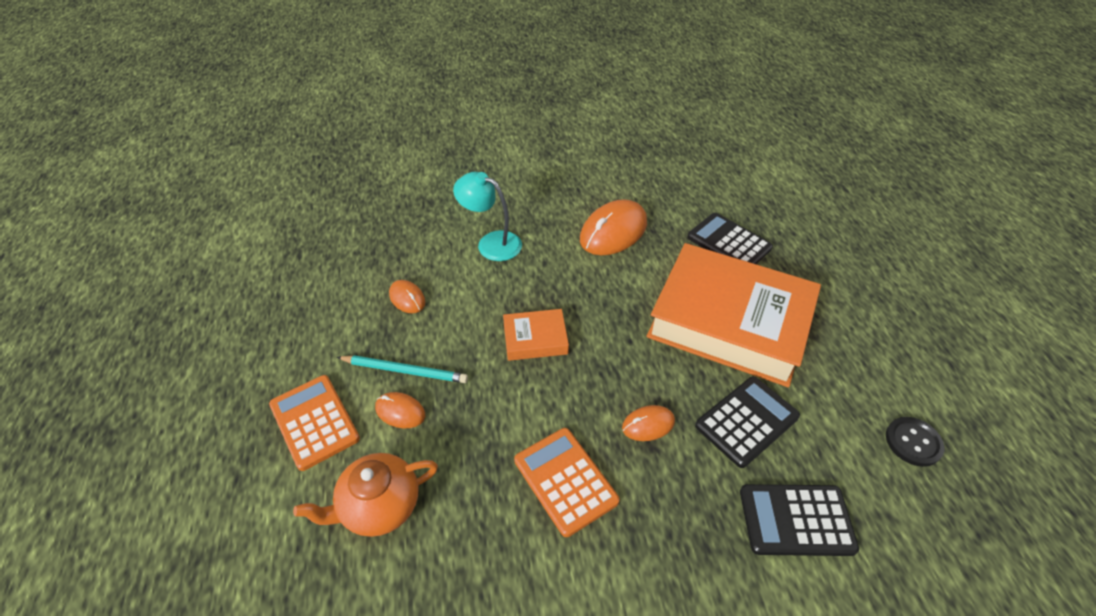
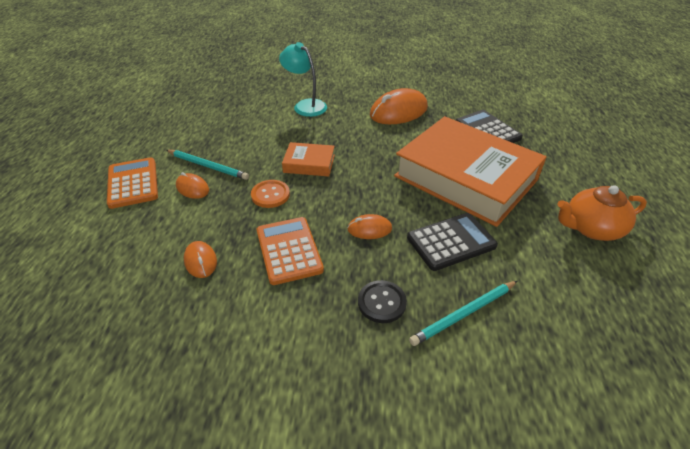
camera: 15 degrees right, 5 degrees down
(379, 506) = (149, 238): orange teapot -> orange teapot (591, 228)
(407, 298) = (231, 127): orange mouse -> orange mouse (200, 261)
(507, 400) = (270, 195): none -> orange button
(796, 520) = (464, 314): black calculator -> turquoise pencil
(913, 442) = (594, 283): black button -> black button (382, 302)

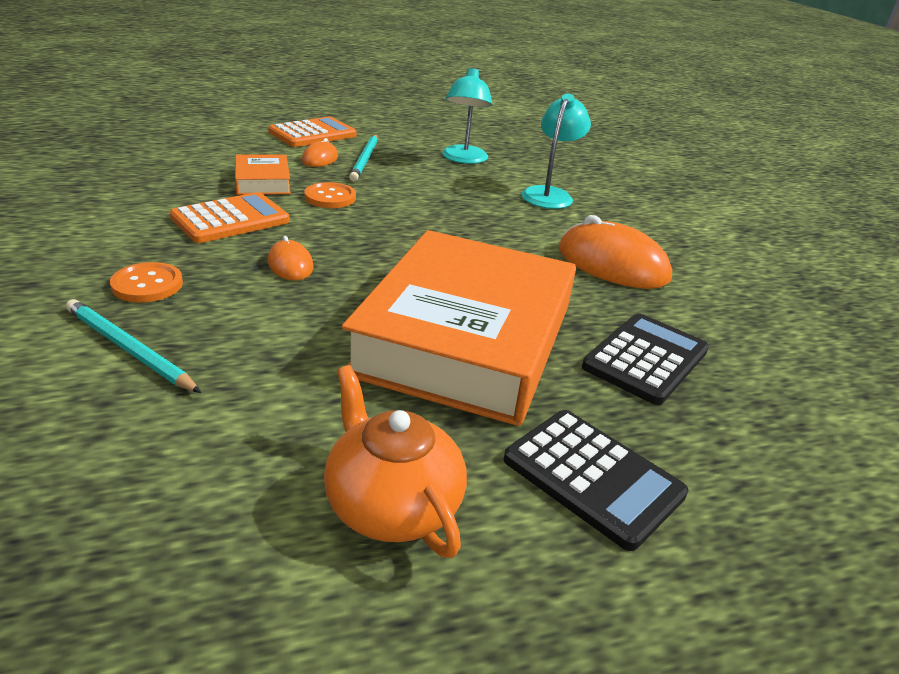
camera: 65 degrees right, 10 degrees down
(200, 261) = (201, 179): orange mouse -> none
(232, 122) = (463, 159): none -> turquoise lamp
(309, 163) = (411, 212): orange book -> orange book (262, 181)
(382, 302) = (147, 285): black button -> orange button
(451, 242) = (285, 331): black calculator -> black calculator (592, 477)

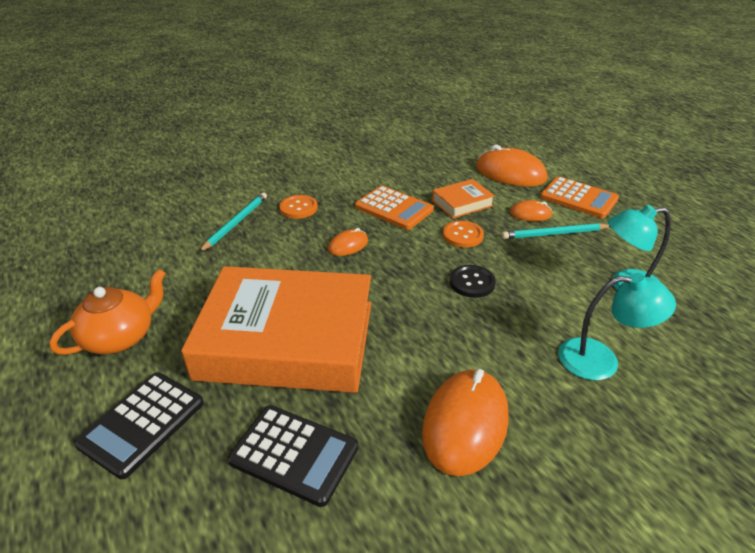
camera: 80 degrees right, 5 degrees up
(226, 144) = (510, 173): none -> orange mouse
(419, 214) = (472, 282): none -> black button

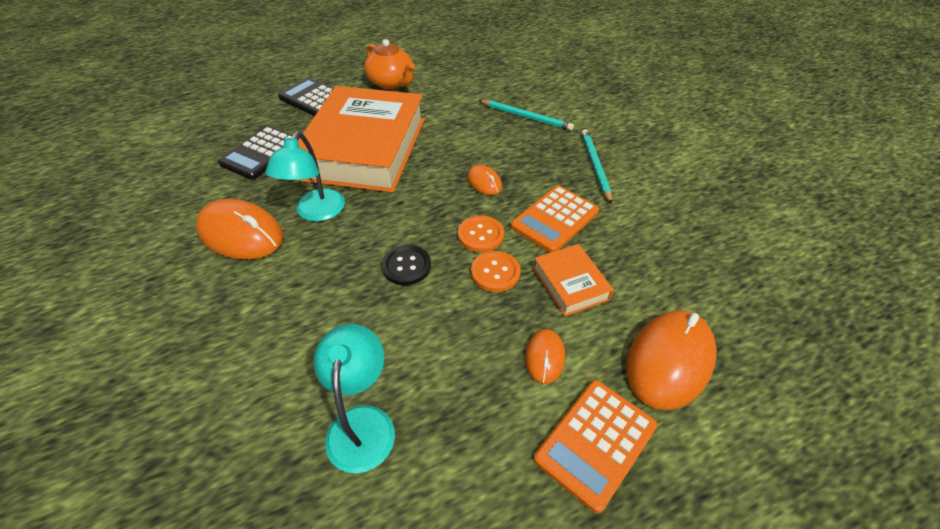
camera: 95 degrees right, 10 degrees up
(298, 208) = (553, 151): orange button -> orange button (480, 235)
(554, 234) = (492, 373): turquoise pencil -> turquoise pencil (595, 166)
(601, 360) = (260, 347): turquoise lamp -> turquoise lamp (316, 213)

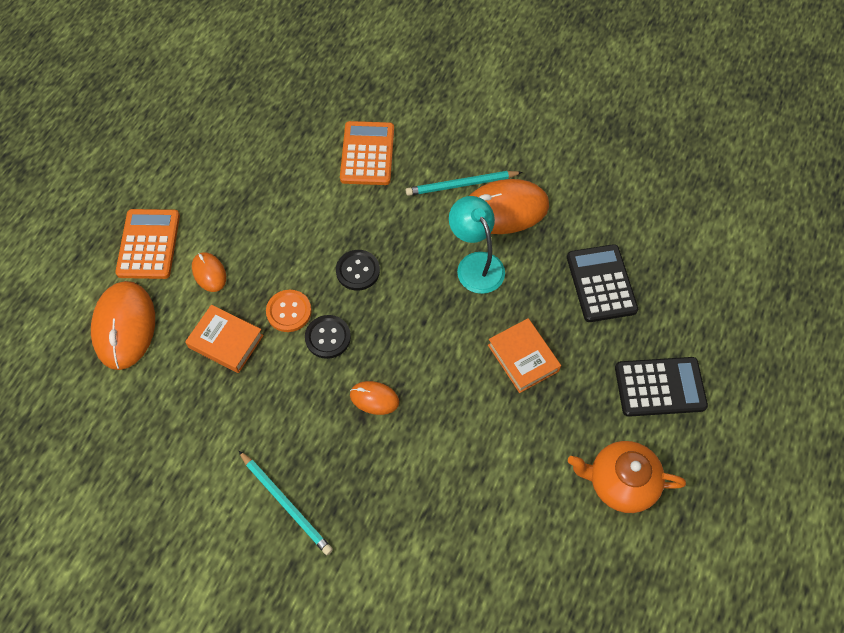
camera: 140 degrees right, 15 degrees up
(362, 423) = (286, 168): turquoise lamp -> none
(364, 148) = (523, 358): orange book -> orange book, size x0.42
(480, 235) = (328, 337): orange button -> black button
(526, 117) = (414, 538): turquoise pencil -> turquoise pencil (461, 185)
(554, 219) = (280, 399): orange calculator -> orange calculator (367, 154)

